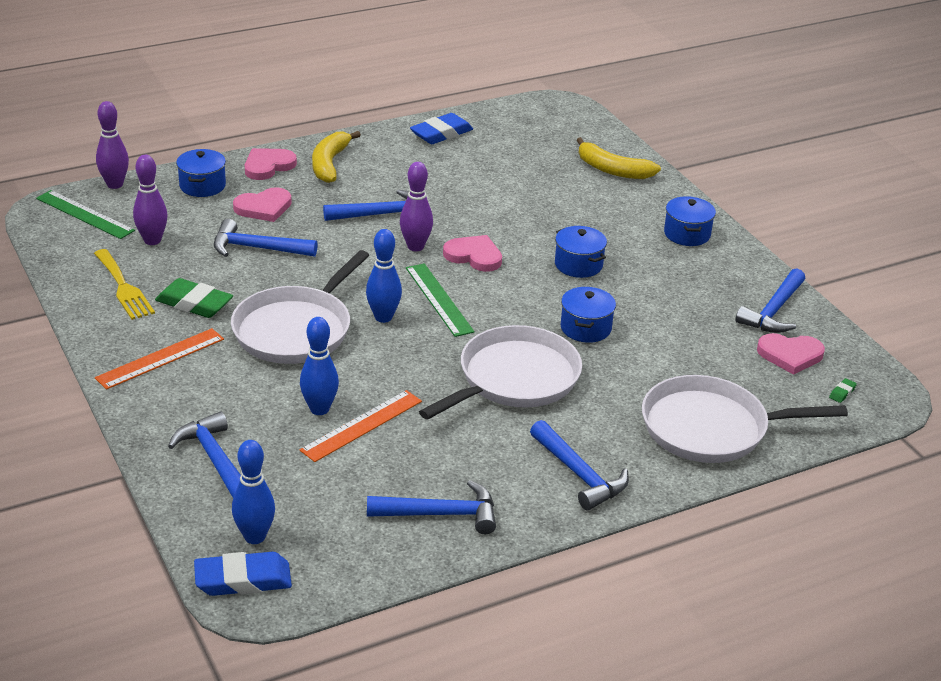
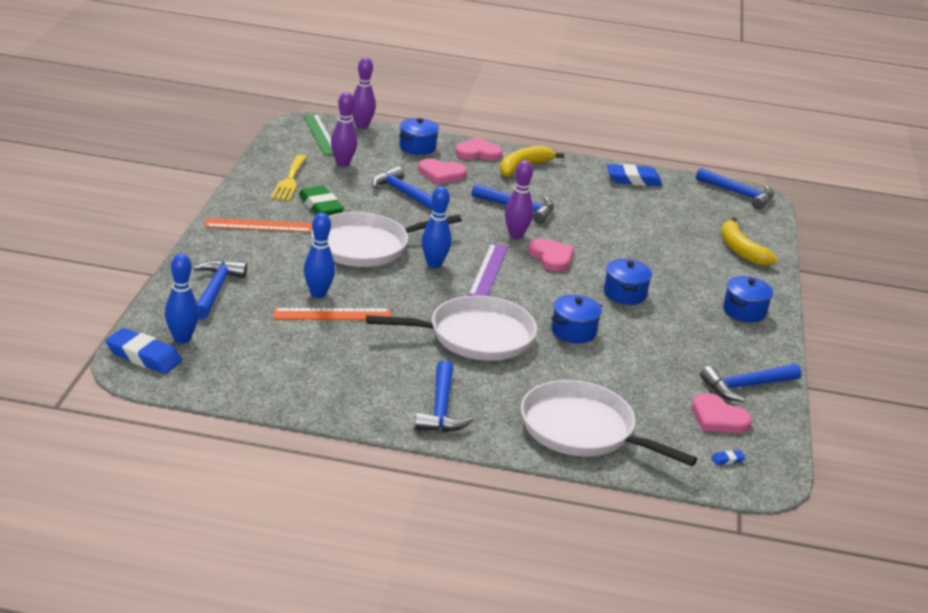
camera: 35 degrees right, 5 degrees down
(439, 299) = (488, 270): green ruler -> purple ruler
(440, 514) = (313, 384): blue hammer -> blue hammer (738, 194)
(842, 393) = (727, 460): green eraser -> blue eraser

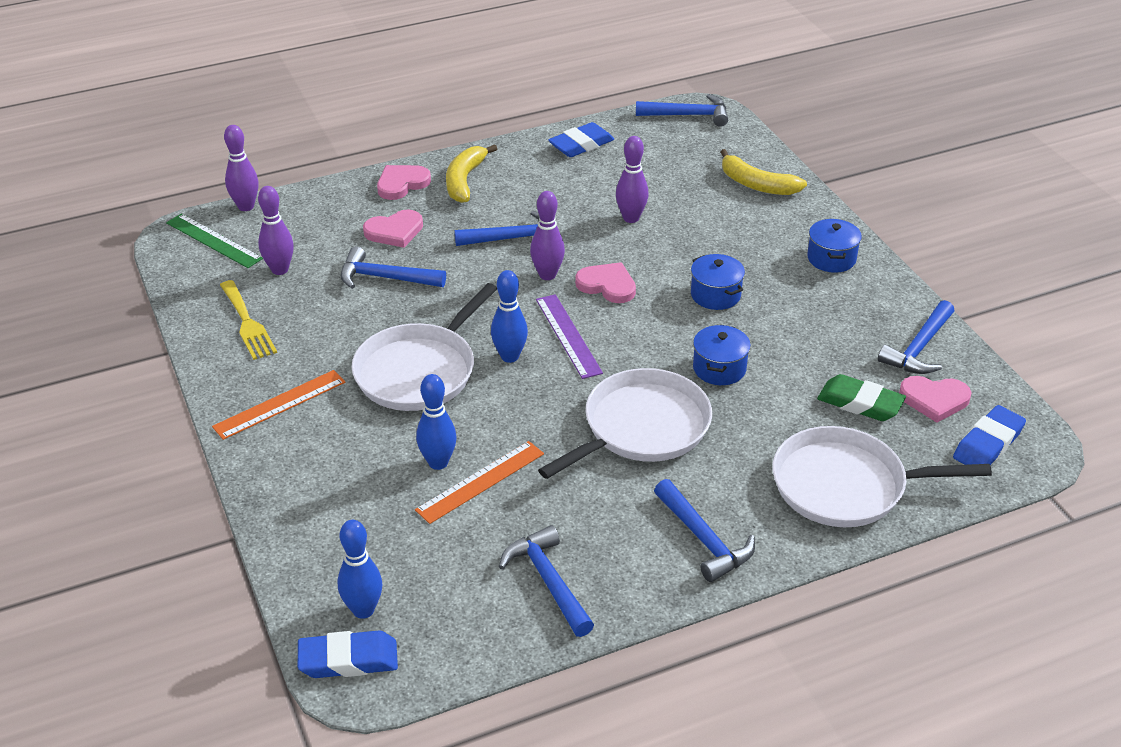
camera: 30 degrees left, 10 degrees up
(215, 290) = (328, 521): blue hammer -> blue hammer (548, 581)
(320, 206) = (317, 341): green eraser -> green eraser (860, 403)
(417, 147) = (334, 207): blue pot -> none
(617, 230) = (631, 218): none -> purple bowling pin
(727, 460) = (988, 444): blue eraser -> blue eraser, size x2.42

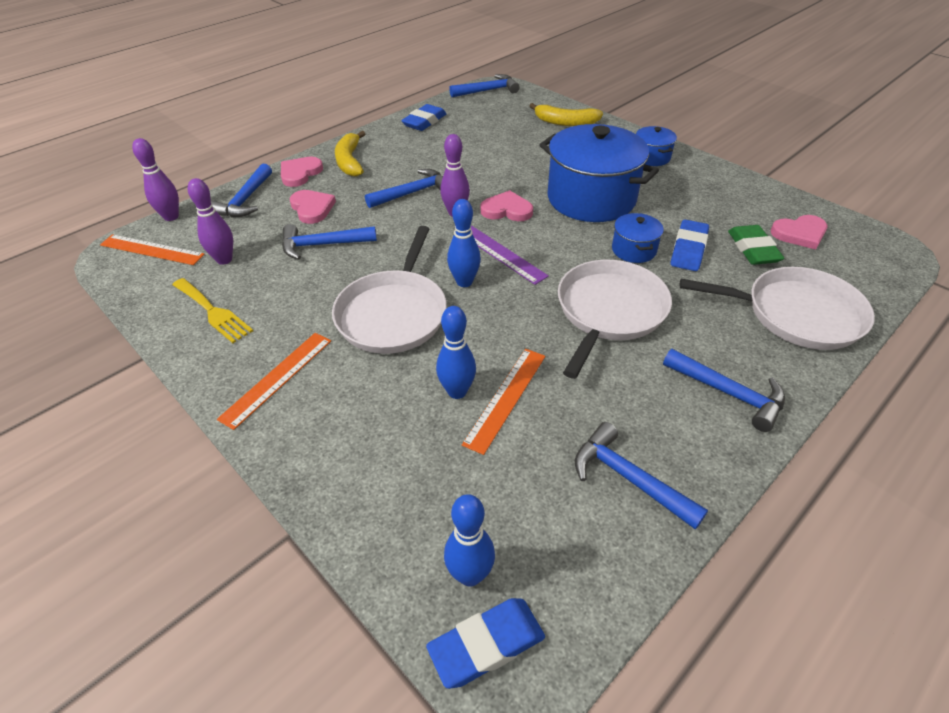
camera: 20 degrees left, 5 degrees up
(214, 240) = (152, 250): green ruler -> orange ruler
(394, 231) = (312, 208): pink heart -> pink heart turned 75 degrees counterclockwise
(631, 218) = (492, 161): purple bowling pin -> none
(715, 295) = (591, 198): blue pot -> blue pot, size x2.19
(846, 485) = (796, 314): white pan -> white pan turned 150 degrees counterclockwise
(860, 403) = (753, 249): green eraser -> green eraser turned 75 degrees clockwise
(919, 348) = (758, 201): blue hammer -> blue hammer (245, 200)
(988, 444) = (862, 255): blue eraser -> blue eraser (688, 250)

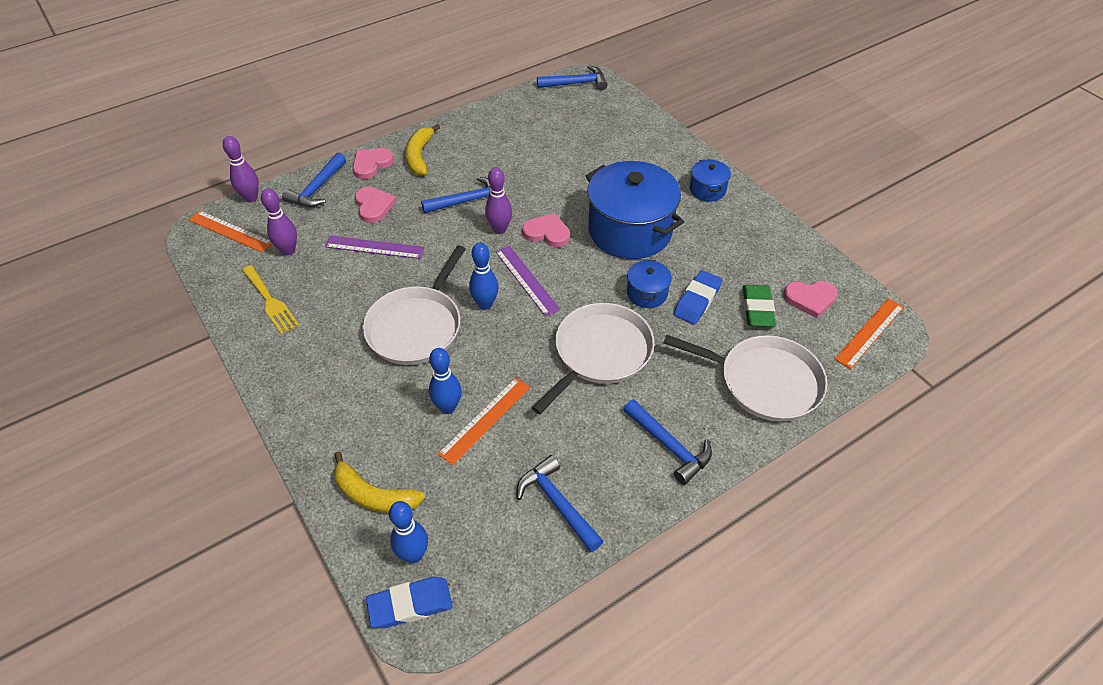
camera: 10 degrees right, 5 degrees up
(277, 378) = (310, 372): orange ruler -> orange ruler (869, 332)
(323, 245) = (374, 247): blue hammer -> purple ruler
(424, 122) = (502, 116): blue eraser -> none
(565, 122) = (639, 135): yellow banana -> yellow banana (374, 495)

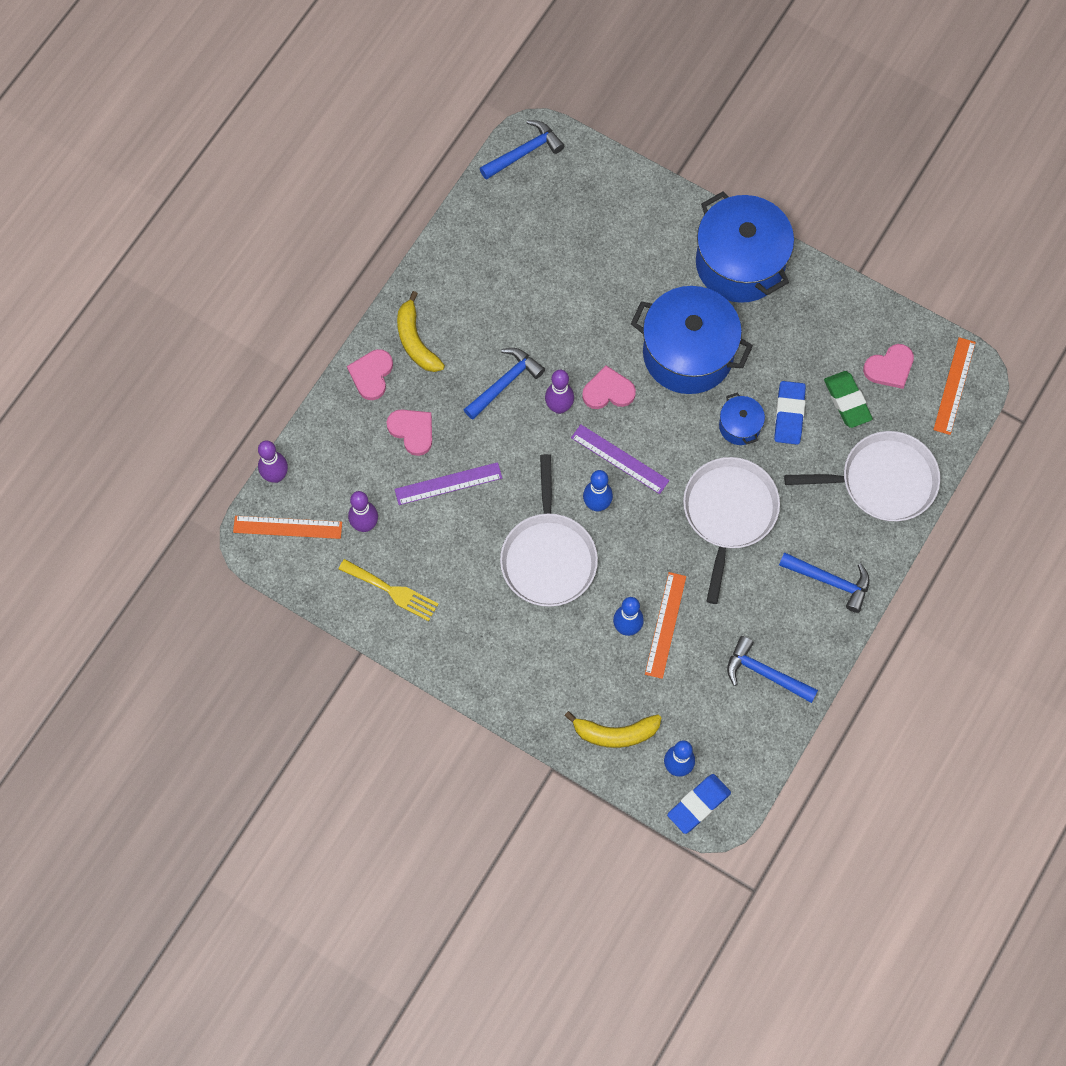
camera: 25 degrees left, 20 degrees up
(317, 188) = (337, 433): blue hammer -> none
(707, 190) = (740, 263): blue pot -> blue pot, size x2.19

